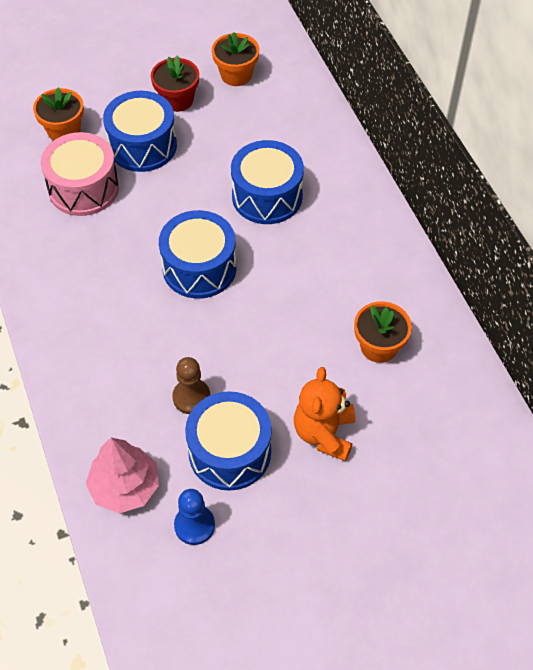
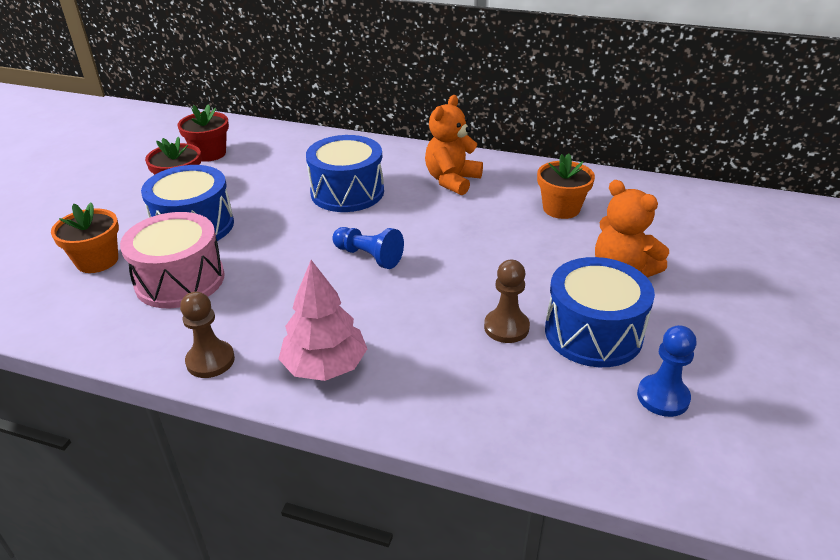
camera: 50 degrees left, 20 degrees down
(30, 265) = (210, 361): none -> brown pawn
(125, 487) = (572, 426): pink tree -> pink tree (325, 366)
(199, 267) = (369, 256): blue drum -> blue pawn
(236, 75) = (209, 153): orange flower pot -> red flower pot
(350, 249) = (452, 180): none -> orange teddy bear

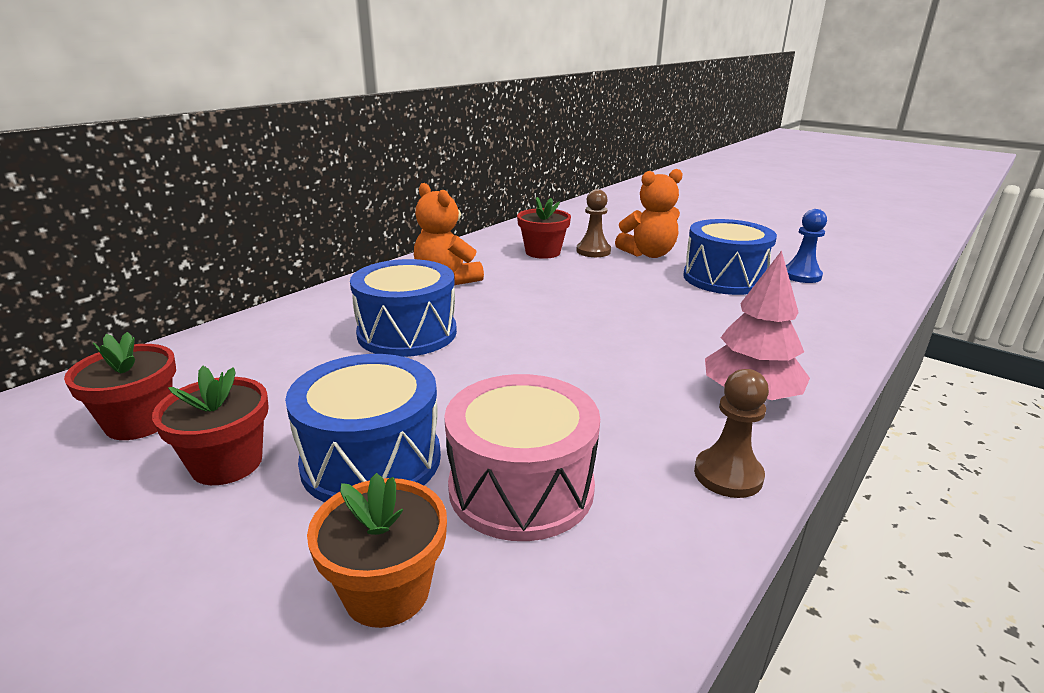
camera: 70 degrees left, 10 degrees down
(369, 256) = (558, 342): blue pawn -> none
(506, 327) = (708, 304): brown pawn -> brown pawn (593, 251)
(561, 209) = (543, 252): orange flower pot -> red flower pot

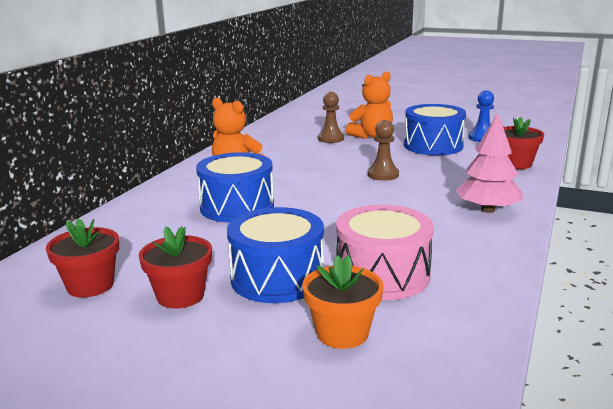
camera: 15 degrees left, 5 degrees down
(543, 252) = (294, 144): red flower pot -> red flower pot (516, 164)
(728, 475) = (497, 250): brown pawn -> brown pawn (383, 175)

